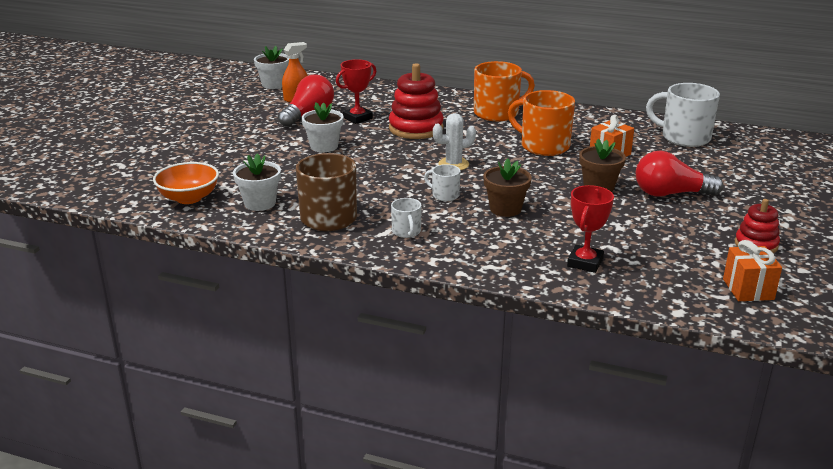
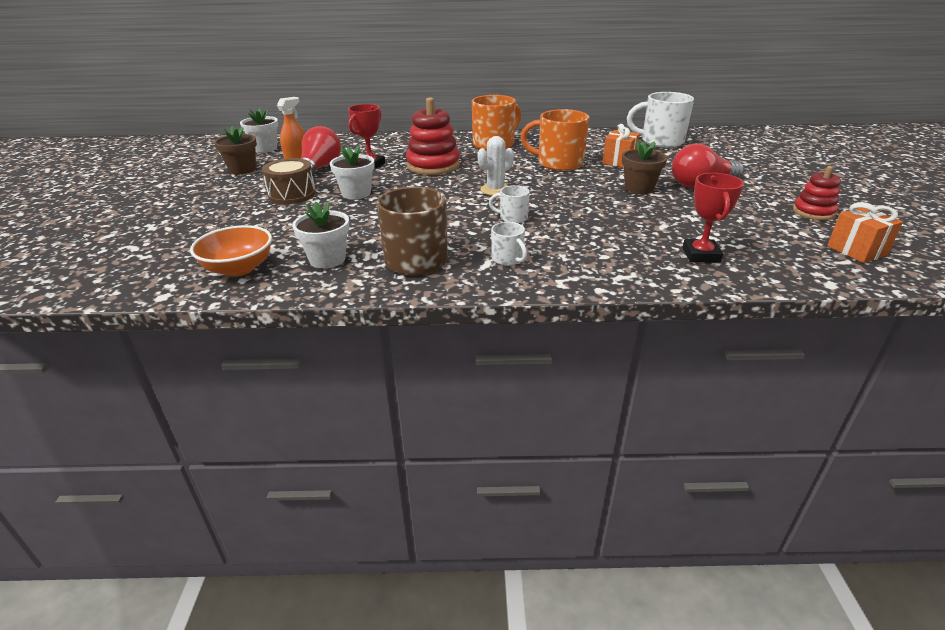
camera: 20 degrees left, 5 degrees up
(268, 138) = (292, 195): none -> brown drum
(505, 209) = (580, 220): brown flower pot -> brown flower pot (242, 169)

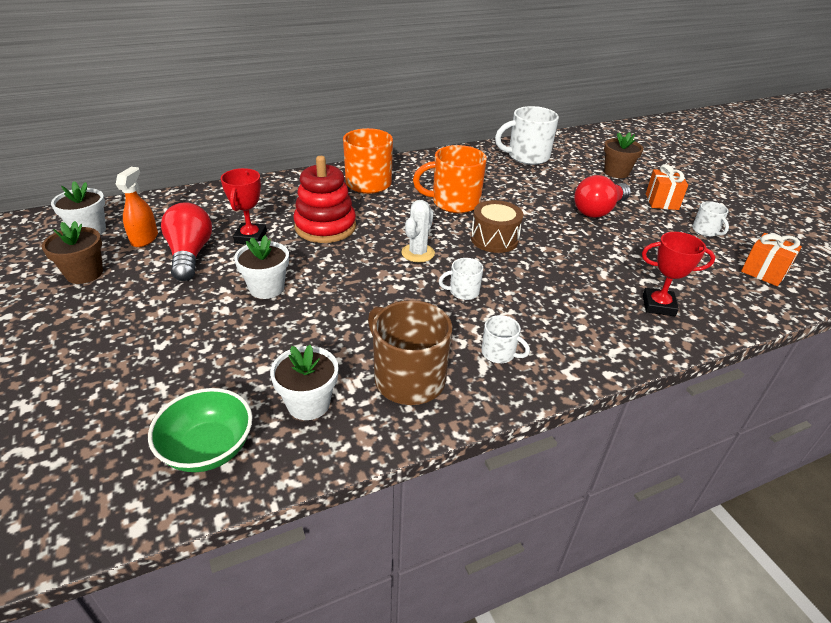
camera: 25 degrees left, 5 degrees up
(239, 268) = (208, 448): orange bowl -> green bowl
(292, 195) = (186, 306): brown drum -> brown drum (494, 239)
(619, 161) = (508, 191): orange gift -> orange gift (661, 201)
(639, 188) = (550, 226): brown flower pot -> brown flower pot (616, 172)
(701, 255) = (658, 305): red trophy -> red trophy turned 60 degrees counterclockwise
(813, 212) = (705, 231): red stacking toy -> white mug

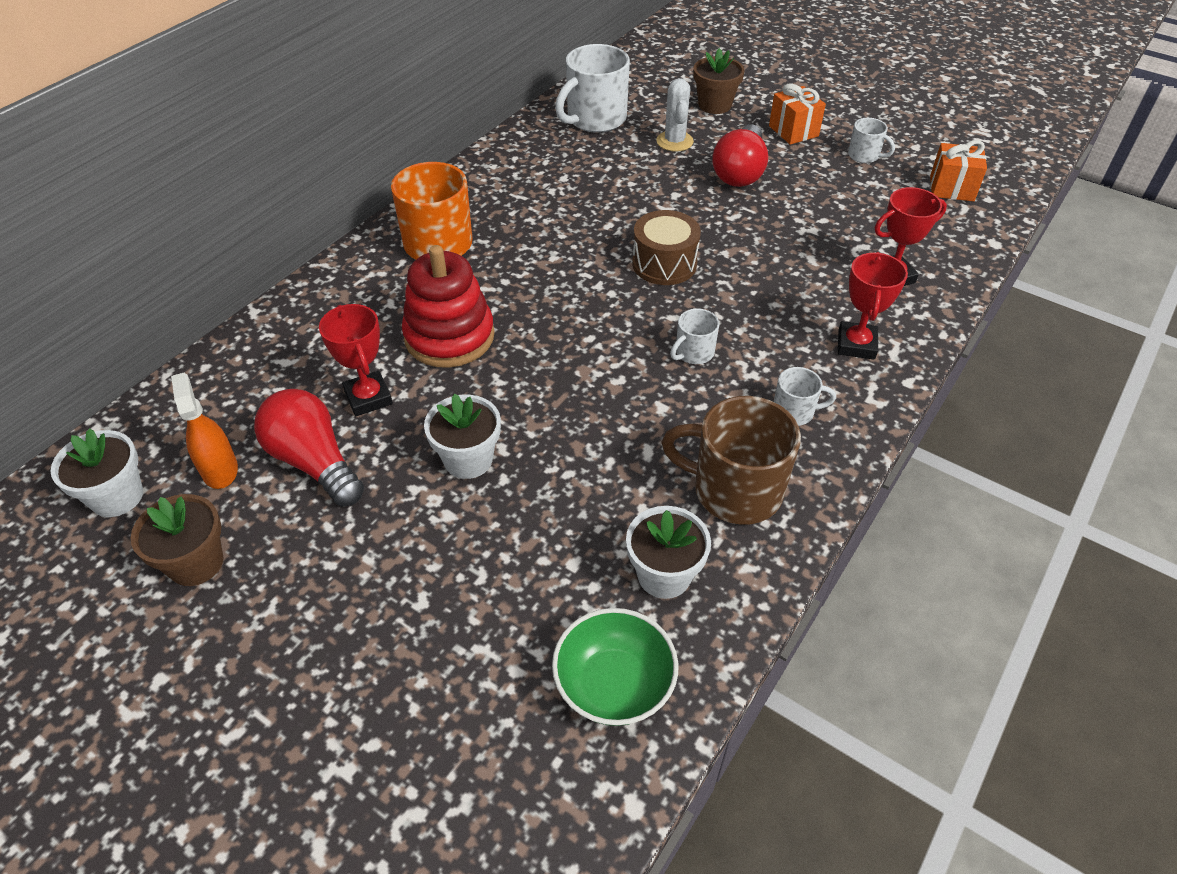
camera: 30 degrees left, 10 degrees up
(418, 253) = (597, 323): white cactus -> white cactus (674, 141)
(454, 202) = (571, 229): orange mug -> none
(588, 334) = (856, 344): none -> red trophy

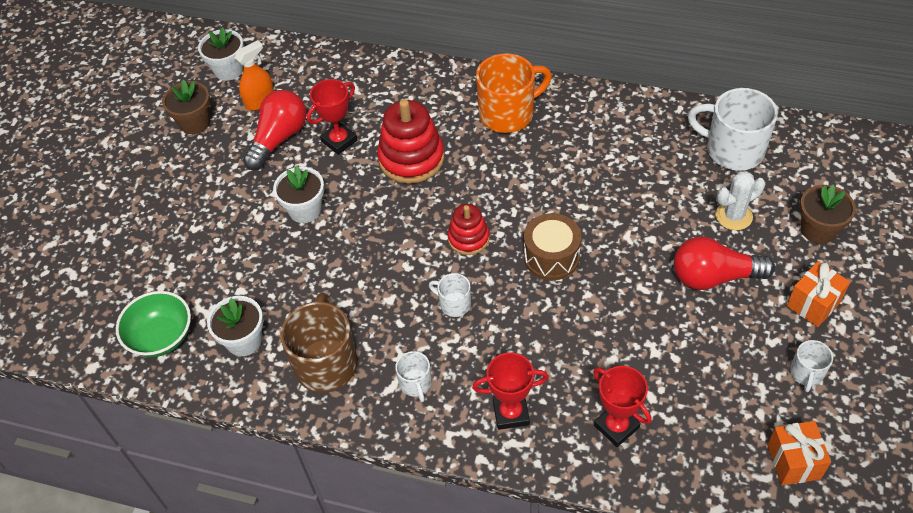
camera: 75 degrees right, 5 degrees up
(604, 318) = (468, 238): none -> red stacking toy

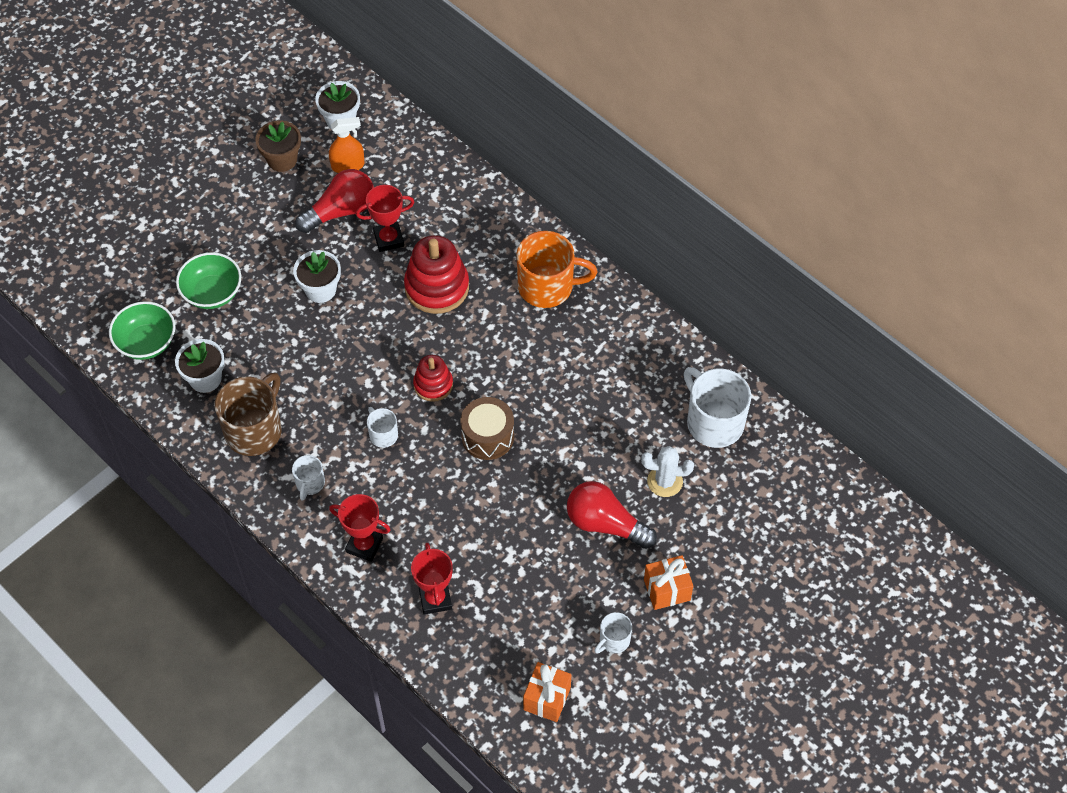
camera: 25 degrees right, 5 degrees up
(200, 261) = (212, 293): none -> green bowl
(818, 230) = (725, 531): brown flower pot -> none

